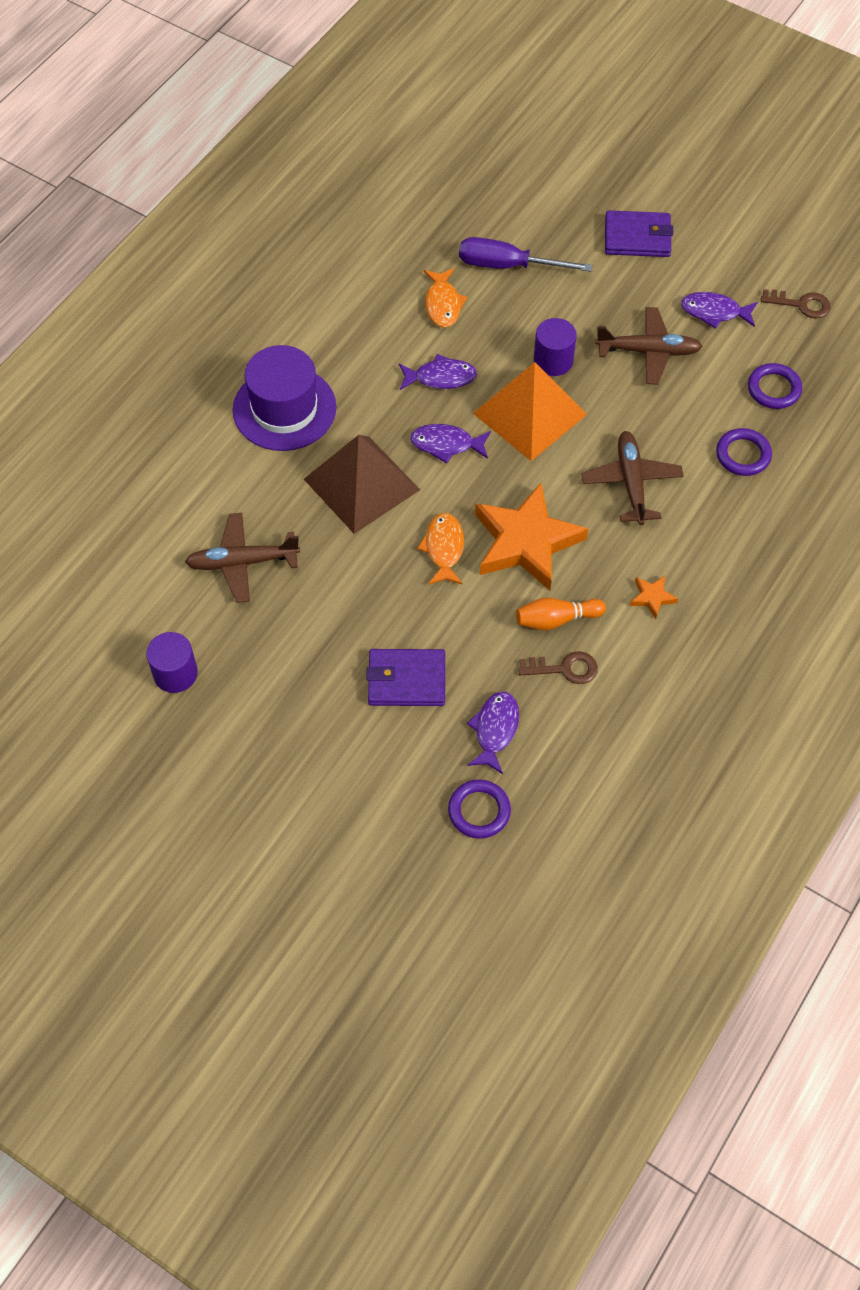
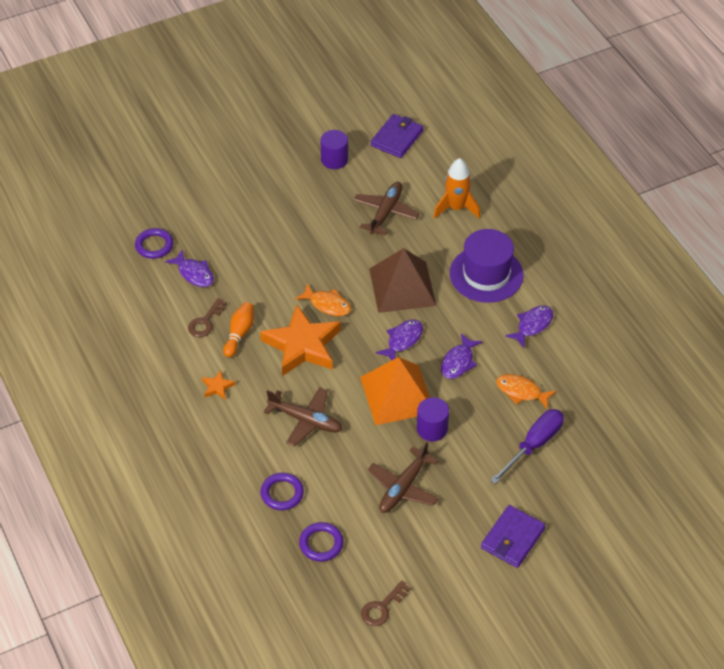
camera: 120 degrees right, 10 degrees down
(187, 488) = (456, 208): none -> orange rocket
(406, 680) = (254, 250): purple wallet -> purple wallet (397, 138)
(714, 312) = (411, 547): purple fish -> purple fish (532, 325)

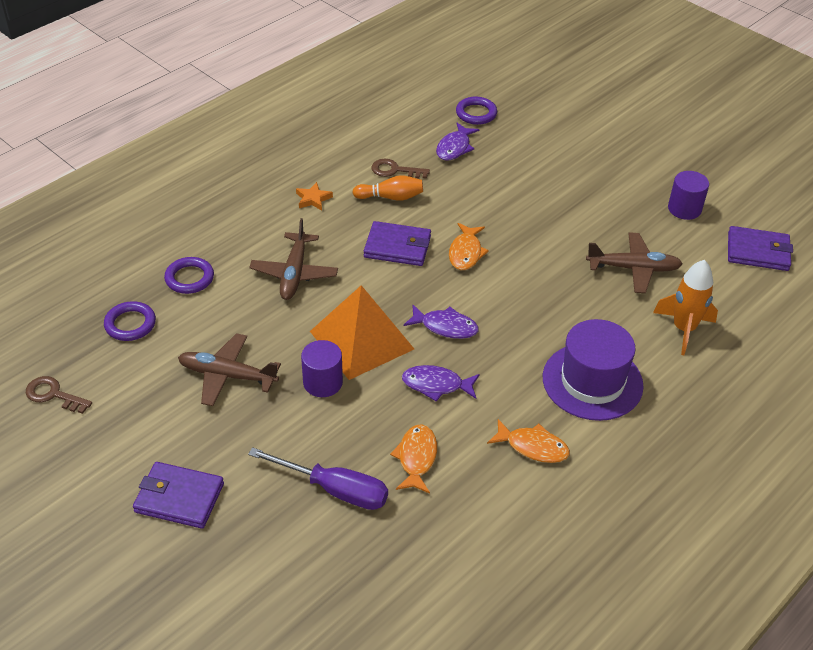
camera: 70 degrees right, 5 degrees down
(302, 345) = (397, 247): orange star -> purple wallet
(402, 287) = (527, 308): brown pyramid -> none
(532, 325) = (533, 447): purple fish -> orange fish

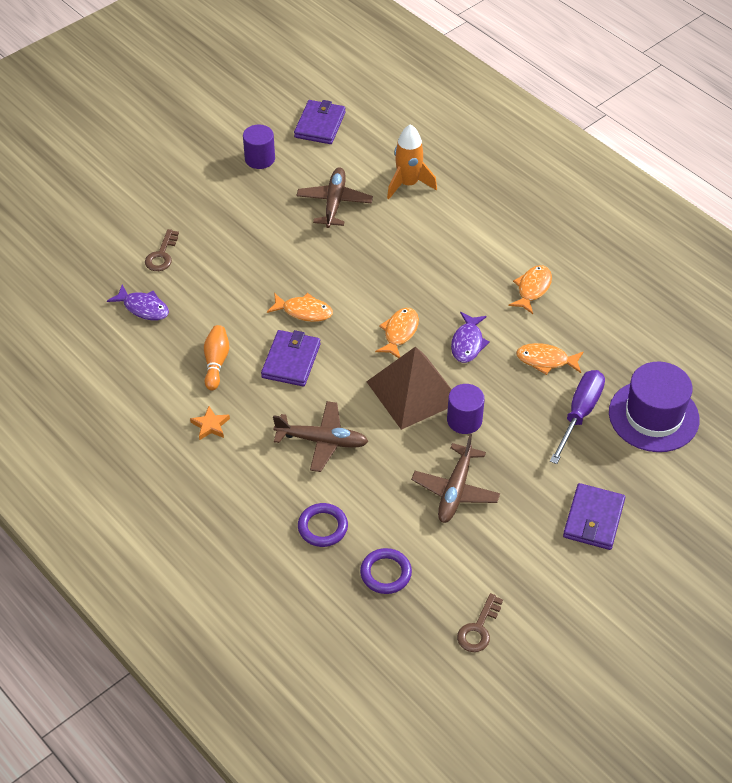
camera: 85 degrees left, 5 degrees up
(361, 340) = (413, 391): orange pyramid -> brown pyramid
(395, 170) = (173, 357): brown key -> brown key (161, 255)
(445, 327) = (399, 333): purple fish -> orange fish
(476, 113) = (88, 286): purple ring -> none
(592, 381) = (464, 246): purple hat -> purple hat (653, 416)

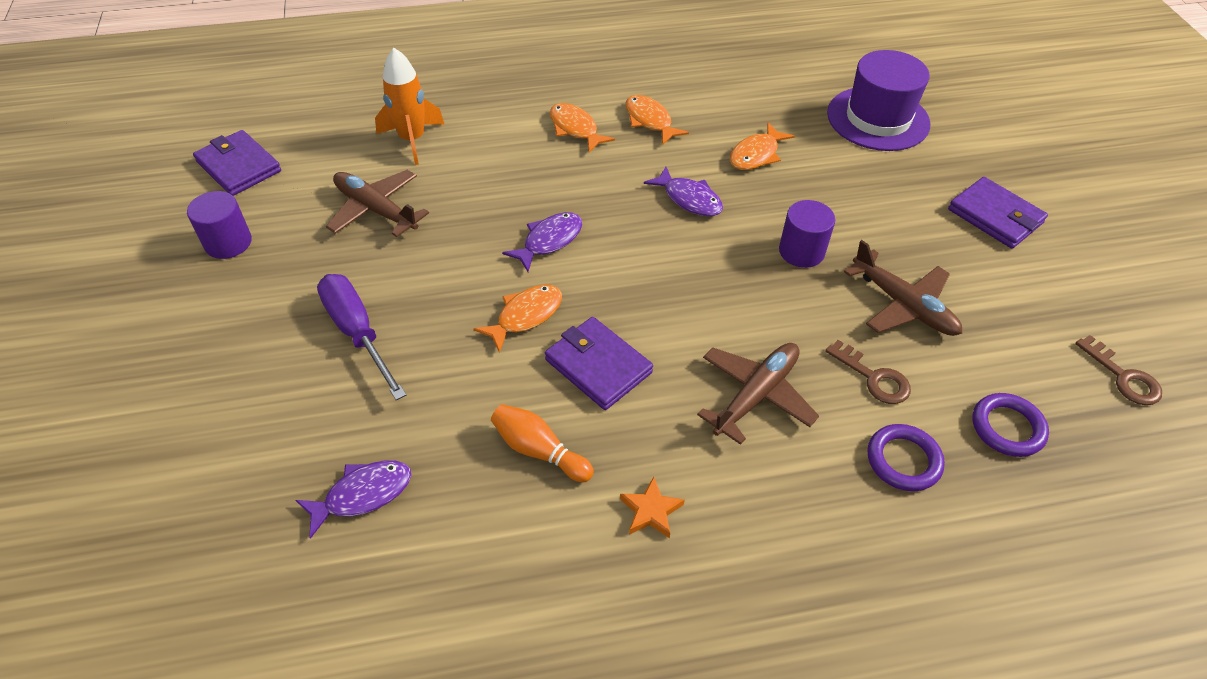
camera: 60 degrees left, 0 degrees up
(161, 255) = (284, 425): brown key -> brown key (873, 378)
(372, 293) = (549, 241): none -> purple fish
(399, 333) = (630, 246): orange fish -> orange fish (575, 129)
(413, 391) = (730, 274): brown pyramid -> none
(579, 414) = (845, 164): purple screwdriver -> purple screwdriver (357, 333)

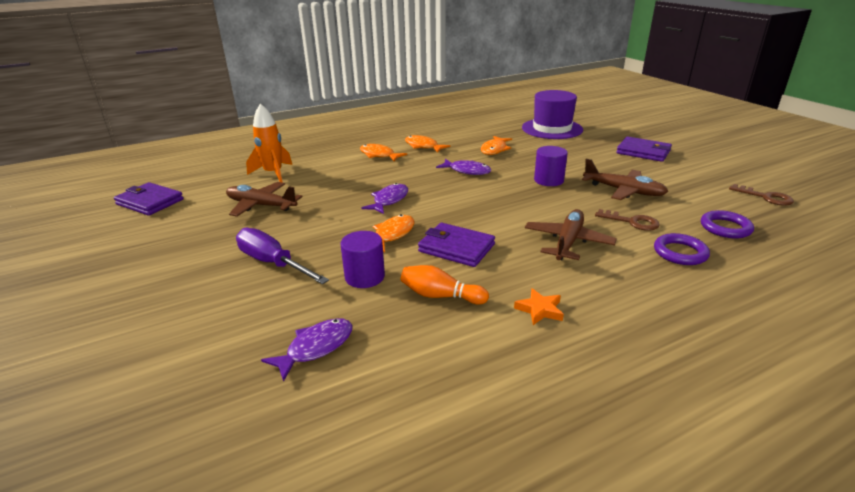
camera: 15 degrees left, 20 degrees down
(228, 243) = (153, 237): purple cylinder -> purple cylinder (365, 277)

